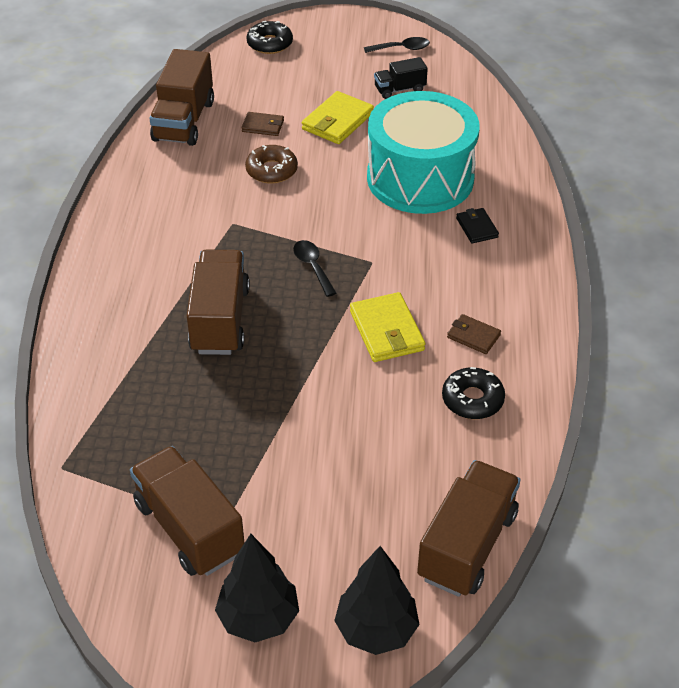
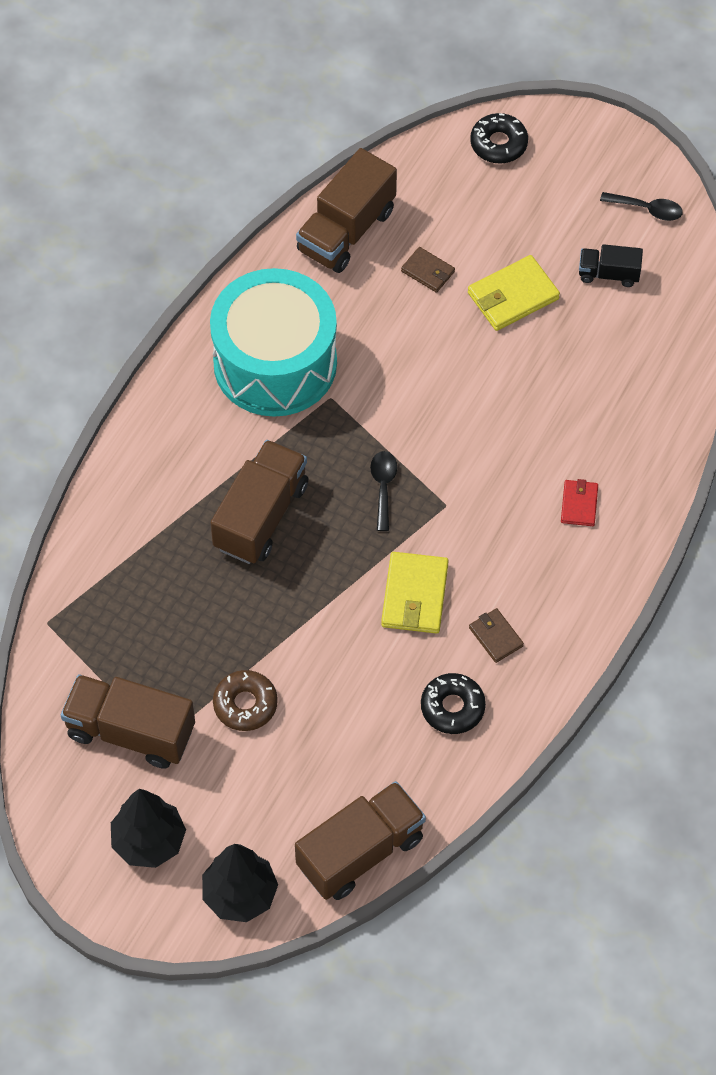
camera: 25 degrees right, 15 degrees up
(189, 528) = (130, 732): brown truck -> brown truck turned 60 degrees counterclockwise
(271, 170) = (405, 340): brown donut -> brown donut (245, 704)
(420, 178) = (558, 413): turquoise drum -> turquoise drum (275, 363)
(477, 228) = (579, 504): black wallet -> red wallet

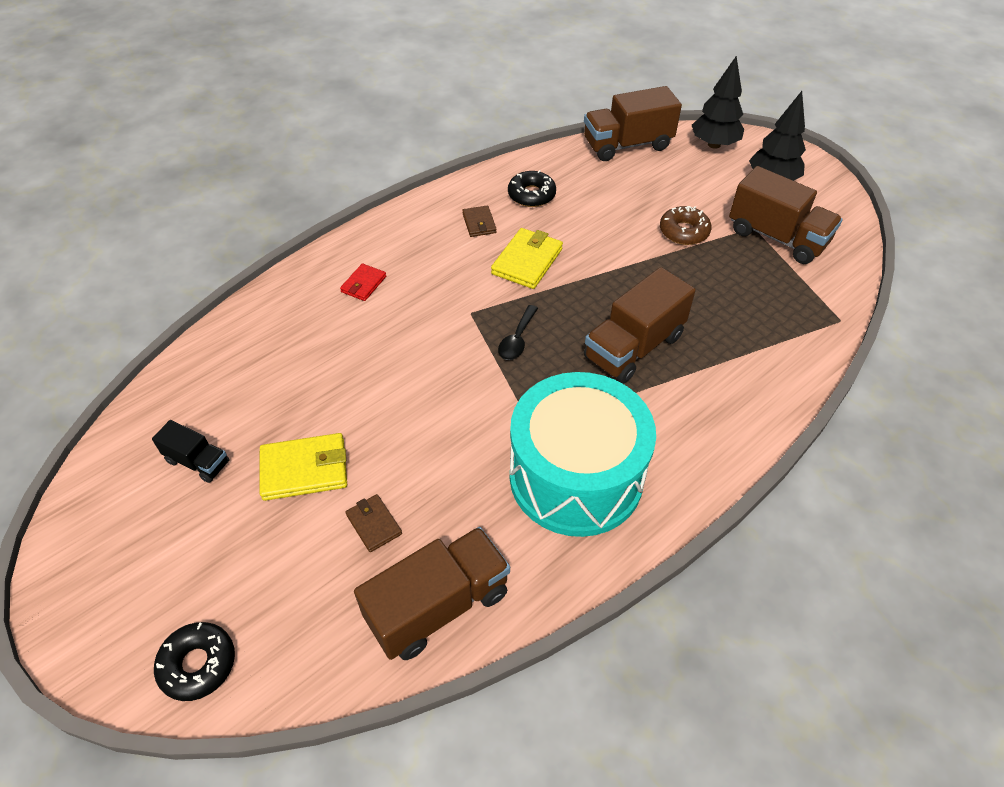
camera: 160 degrees left, 10 degrees down
(647, 209) = (106, 518): black spoon -> none

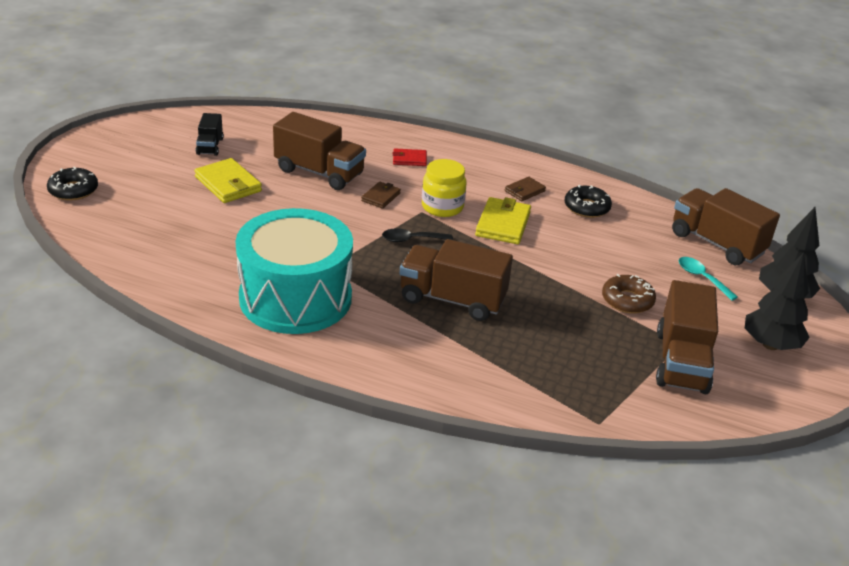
camera: 60 degrees right, 15 degrees down
(374, 524) = (201, 222): brown wallet -> brown wallet (381, 197)
(438, 606) = (153, 263): brown truck -> brown truck (319, 172)
(471, 293) = (442, 207): none -> yellow jar
(527, 261) = (503, 224): yellow wallet -> yellow wallet turned 75 degrees counterclockwise
(671, 175) = (702, 278): none -> turquoise spoon

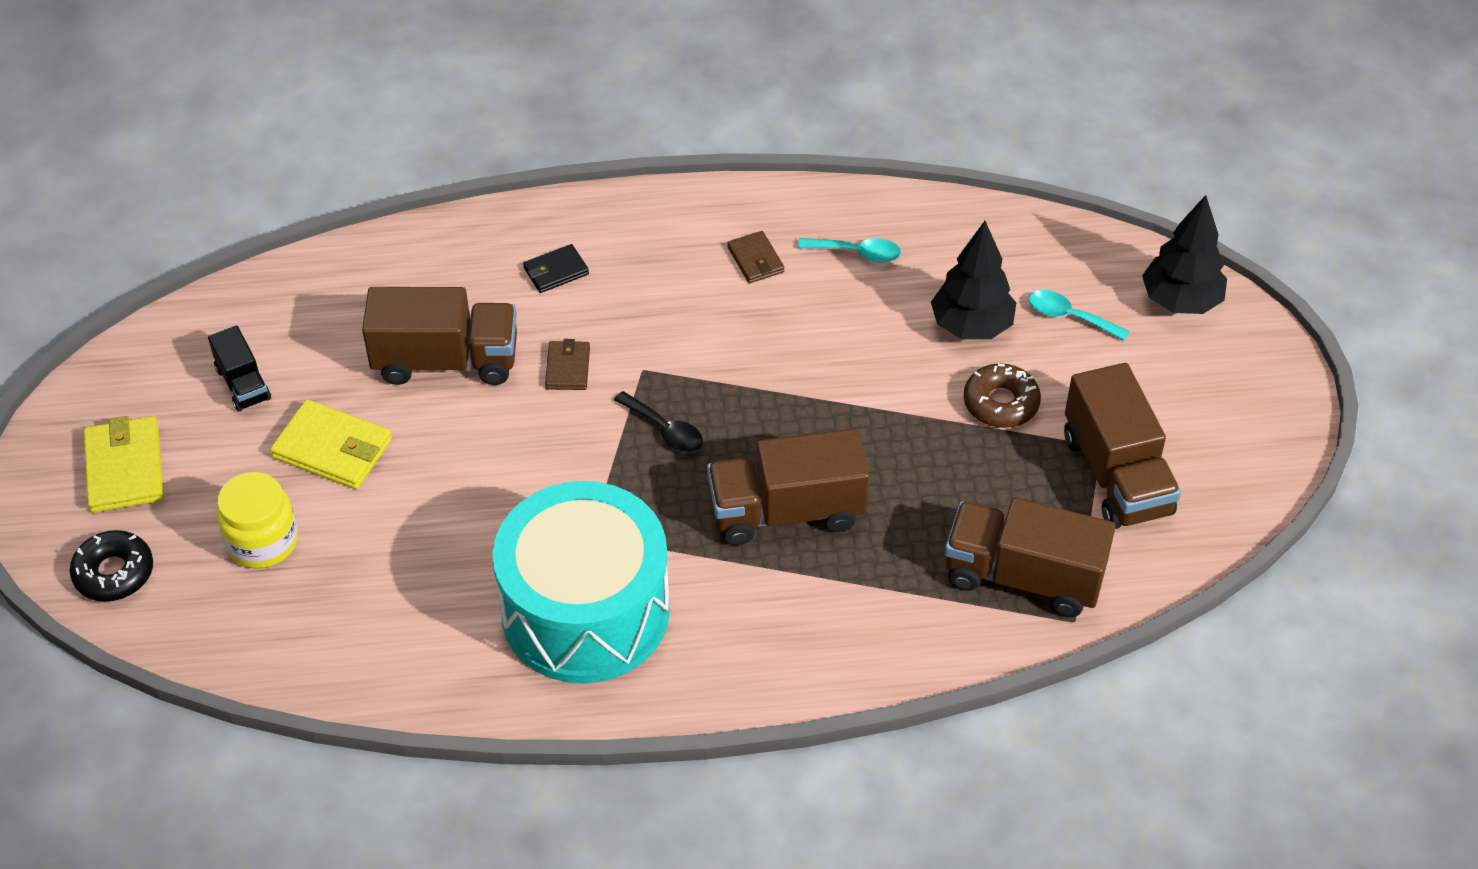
camera: 25 degrees left, 15 degrees up
(409, 159) = (556, 271): red wallet -> black wallet
(411, 239) = (664, 430): black spoon -> black spoon turned 105 degrees counterclockwise
(442, 207) = (665, 346): yellow jar -> yellow jar (262, 542)
(503, 224) = (766, 340): yellow wallet -> yellow wallet (125, 468)
(524, 191) = (755, 260): brown wallet -> brown wallet turned 45 degrees counterclockwise
(586, 207) = (856, 253): black donut -> turquoise spoon
(716, 243) = (1056, 242): brown truck -> brown truck (1023, 577)
(770, 345) = (1203, 394): black tree -> black tree (971, 326)

